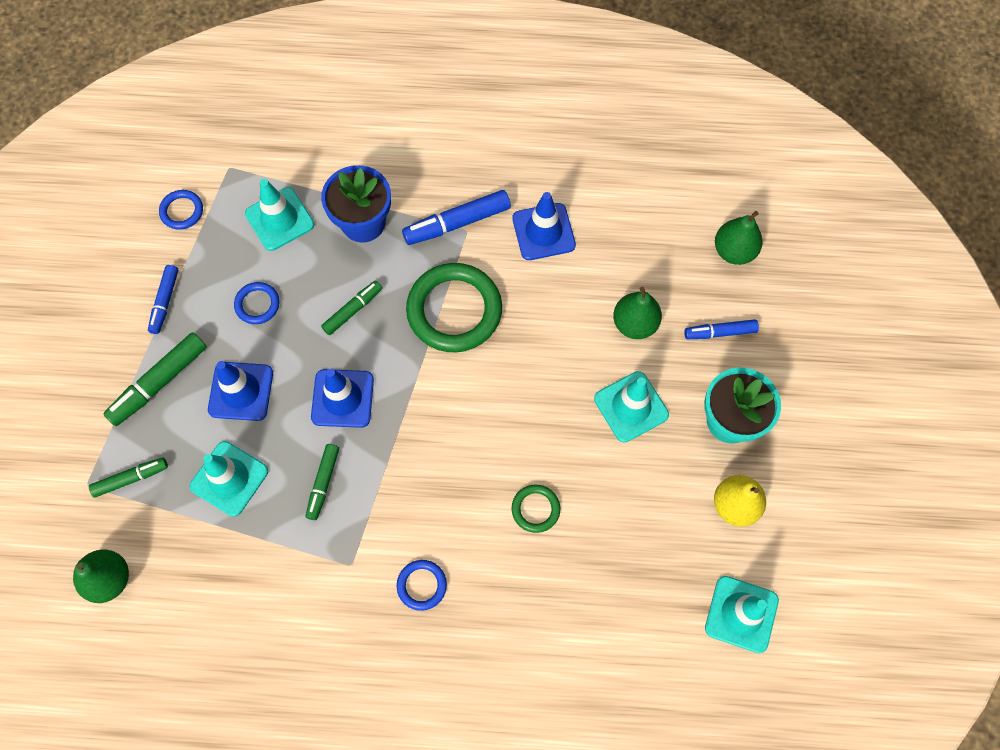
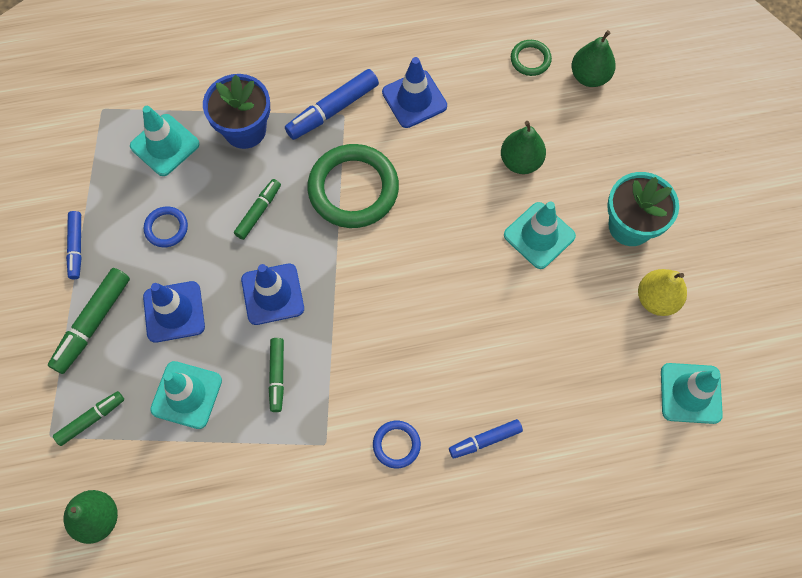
camera: 15 degrees left, 0 degrees up
(182, 211) = (68, 159): blue ring -> none
(535, 509) = (480, 348): green ring -> green ring (530, 59)
(720, 332) = (598, 150): blue marker -> blue marker (485, 440)

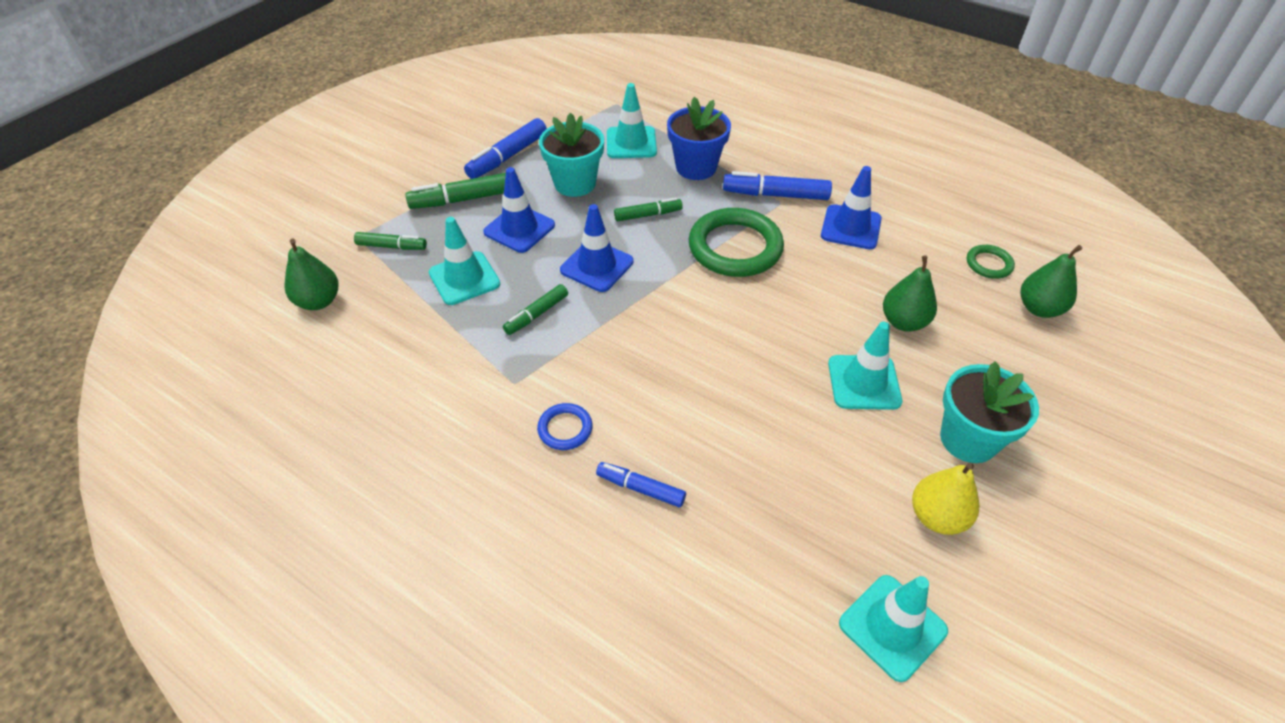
camera: 45 degrees right, 20 degrees down
(76, 247) = (508, 156): blue marker -> blue marker, size x1.59
(166, 228) = (575, 183): blue ring -> turquoise flower pot

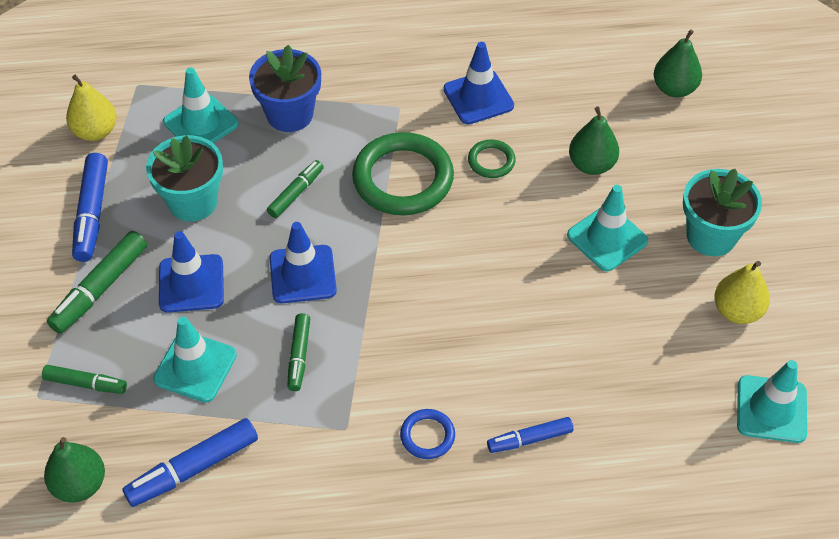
camera: 40 degrees left, 5 degrees up
(391, 246) = (85, 383): green marker -> green marker turned 45 degrees clockwise
(562, 115) = (95, 131): none -> yellow pear
(776, 195) = (388, 101): blue marker -> blue marker (193, 468)
(989, 264) = (609, 68): green ring -> green ring (491, 161)

